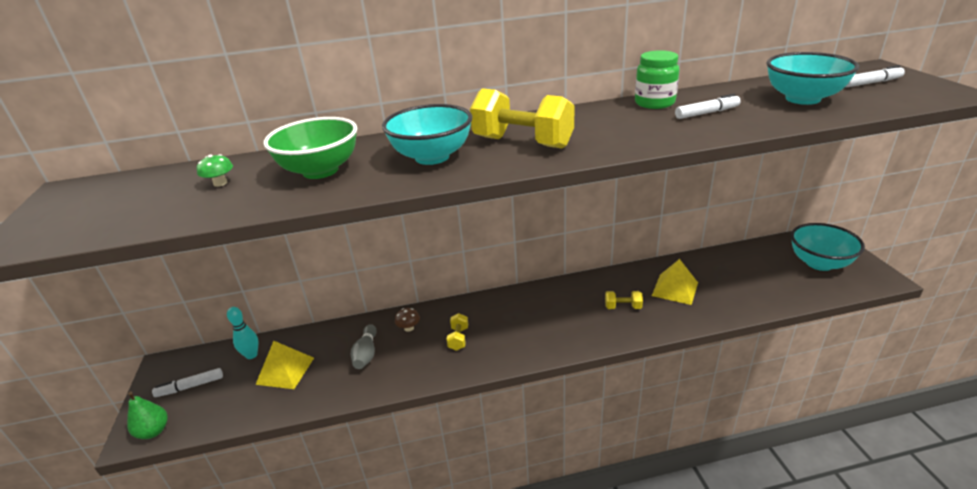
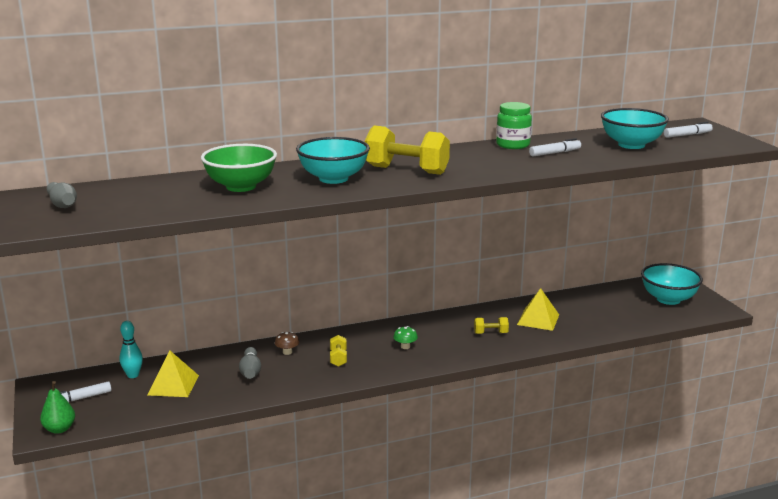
camera: 10 degrees left, 10 degrees down
(107, 200) = (62, 204): none -> grey bowling pin
(220, 183) = (156, 194): green mushroom -> green mushroom (405, 346)

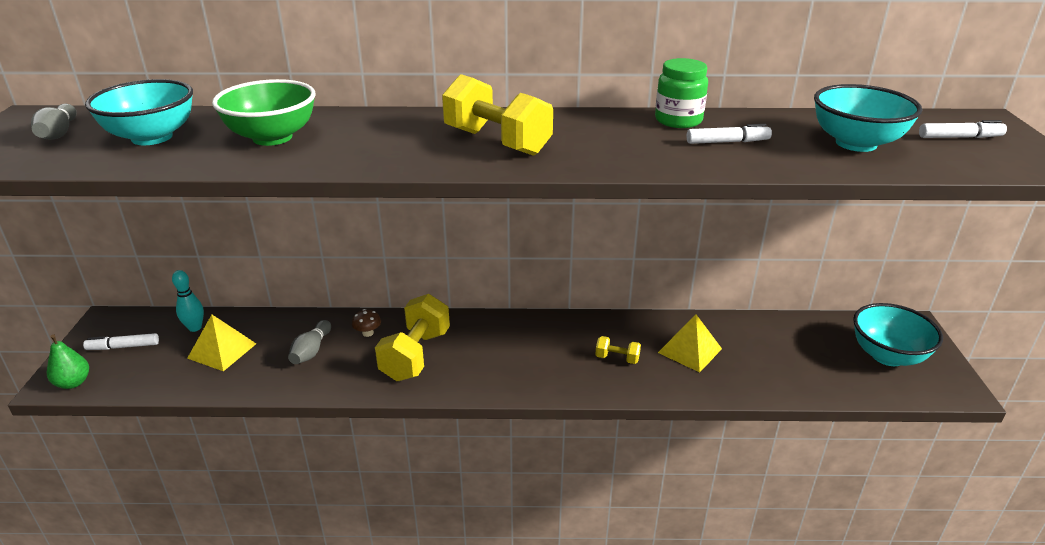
camera: 20 degrees right, 10 degrees up
(333, 179) = (392, 142): turquoise bowl -> turquoise bowl (152, 137)
(338, 358) = (415, 355): yellow dumbbell -> yellow dumbbell, size x2.14
(405, 346) = (502, 355): green mushroom -> none

